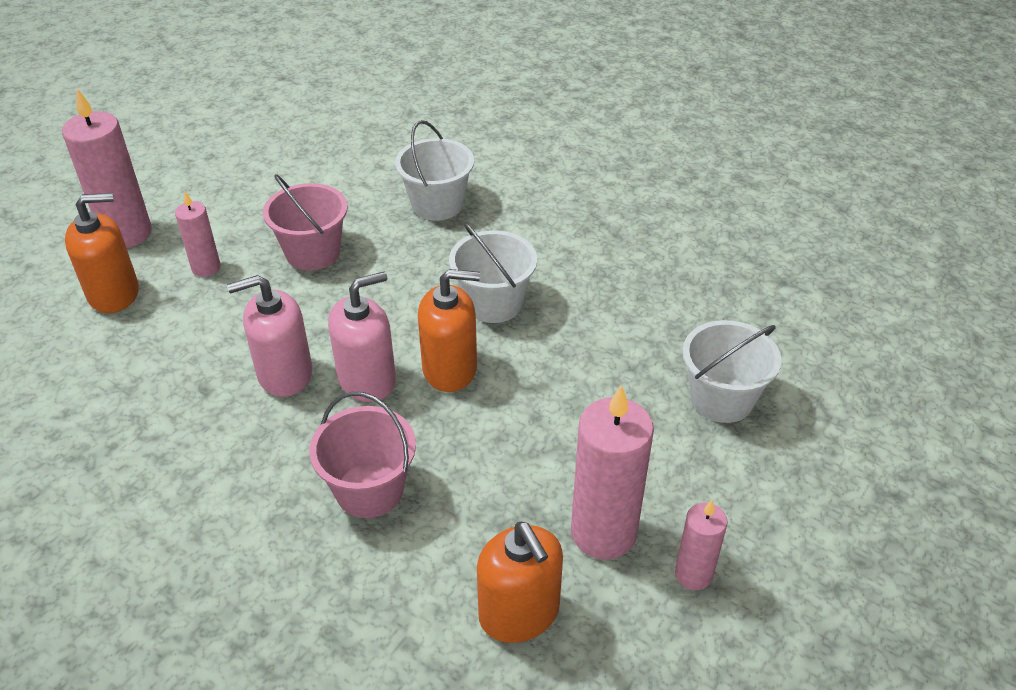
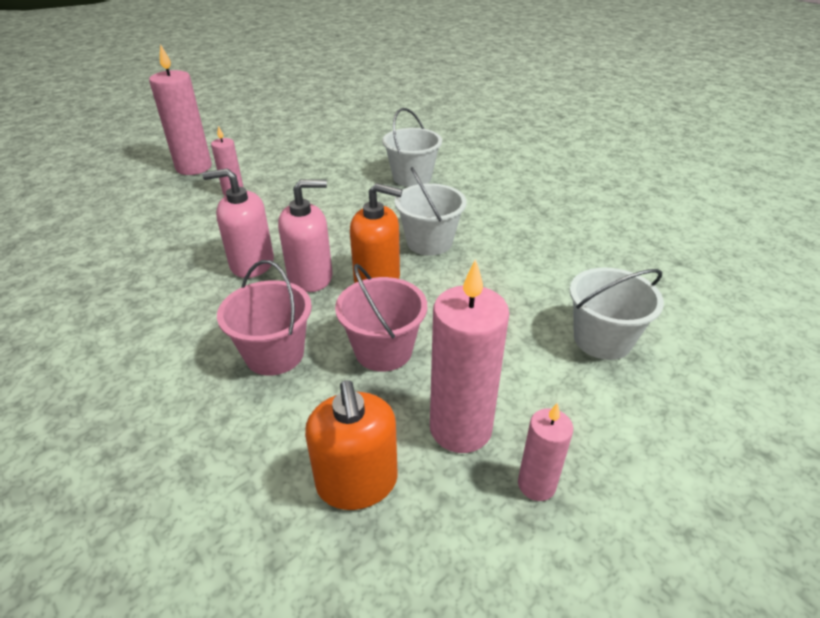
camera: 15 degrees right, 5 degrees down
(114, 293) = (165, 199): orange soap dispenser -> none
(313, 253) = (310, 194): pink bucket -> pink bucket (383, 350)

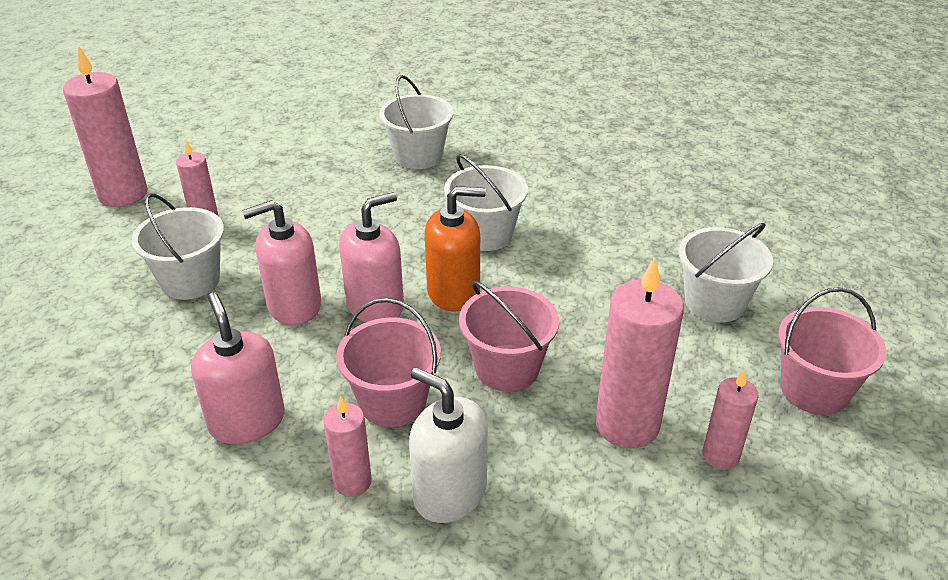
camera: 20 degrees left, 0 degrees up
(159, 340) = (247, 421): none -> pink soap dispenser
(194, 231) = (190, 281): none -> white bucket
(200, 411) = (352, 482): none -> pink candle
(269, 444) = (449, 493): none -> white soap dispenser
(357, 482) = (559, 502): orange soap dispenser -> none
(667, 447) = (814, 390): none -> pink bucket

